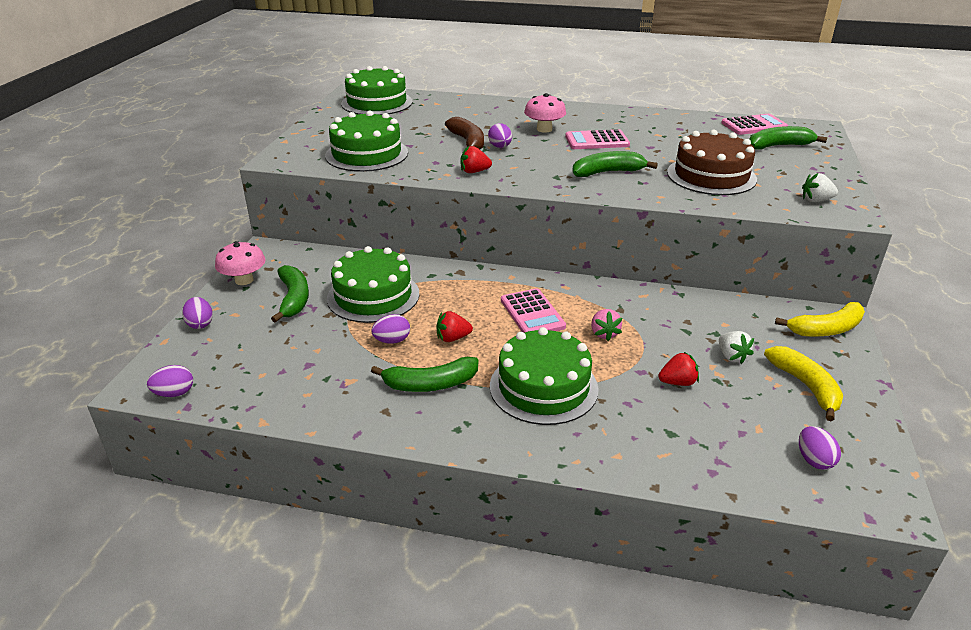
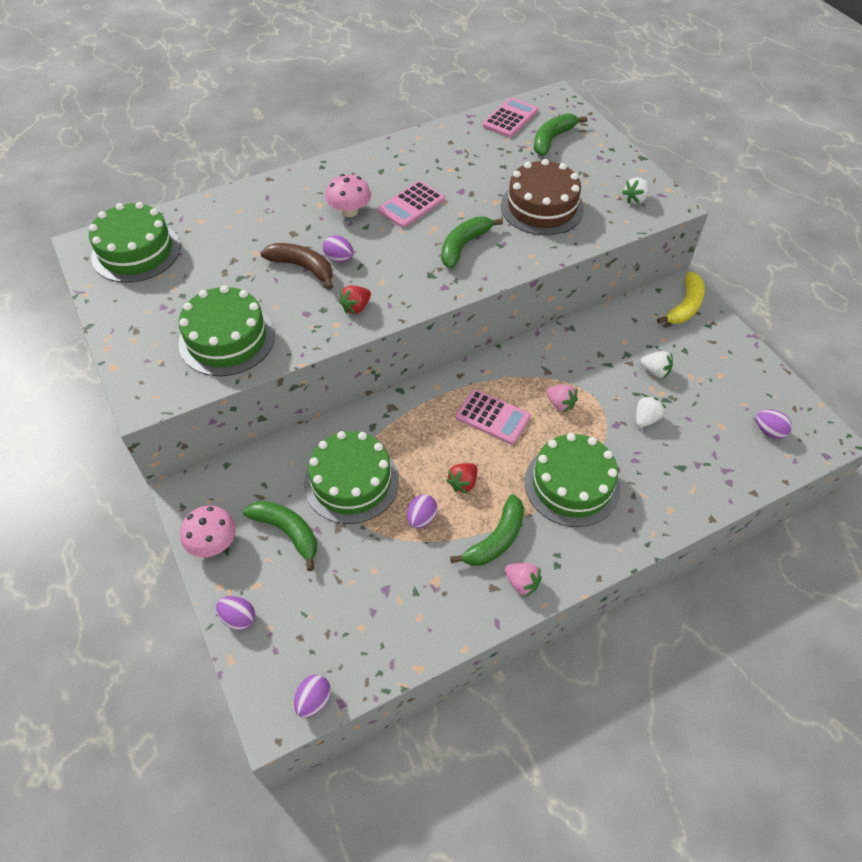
camera: 40 degrees left, 20 degrees up
(412, 422) = (522, 583): none -> pink strawberry
(677, 382) = (646, 419): red strawberry -> white strawberry
(806, 386) = (716, 370): yellow banana -> none

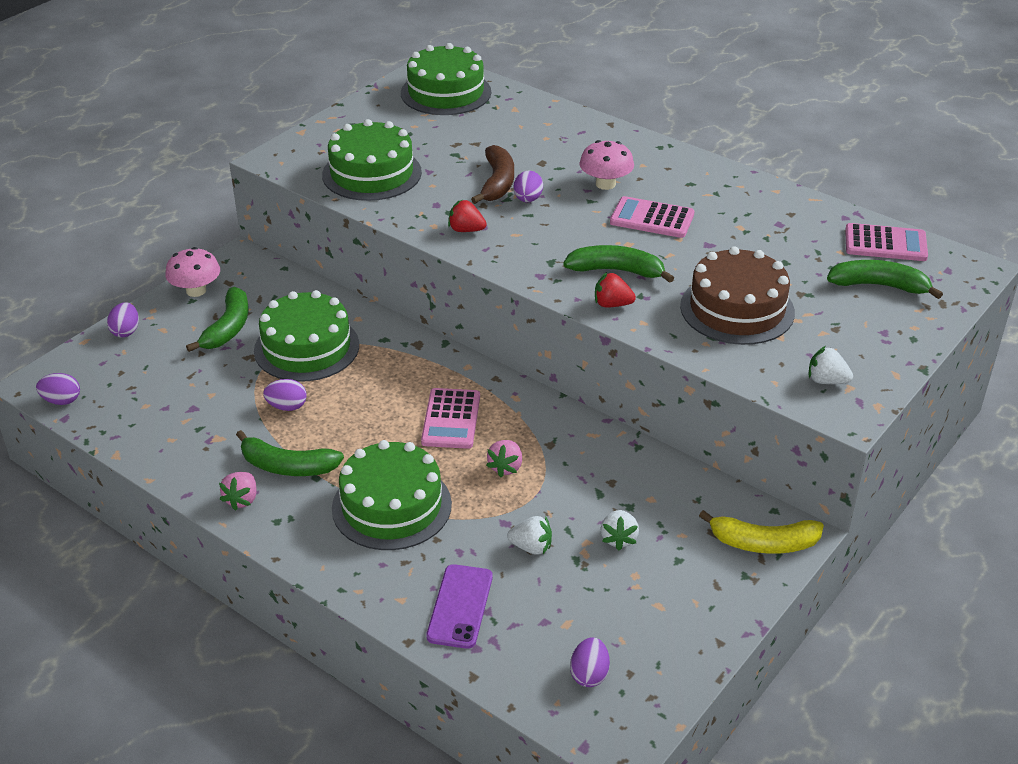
camera: 65 degrees right, 15 degrees down
(463, 483) = (347, 423): red strawberry -> red strawberry (612, 304)
(688, 478) = (460, 606): none -> purple phone

